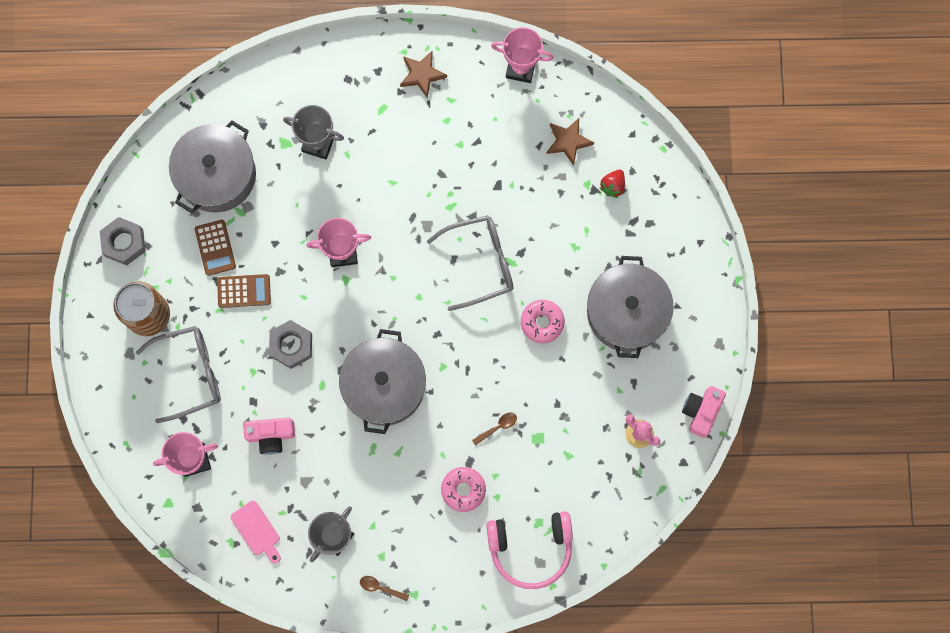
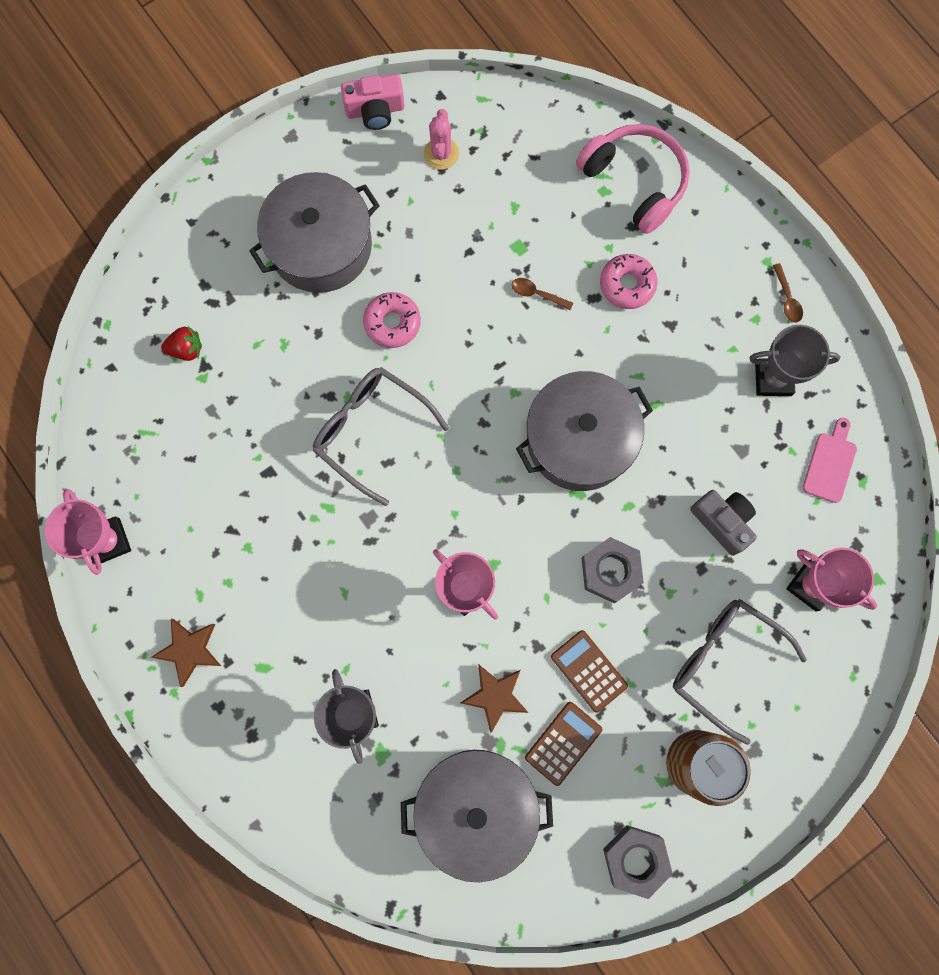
camera: 125 degrees left, 0 degrees up
(271, 435) = (722, 521): pink camera -> grey camera
(568, 142) = (165, 430): brown star -> brown star (495, 696)

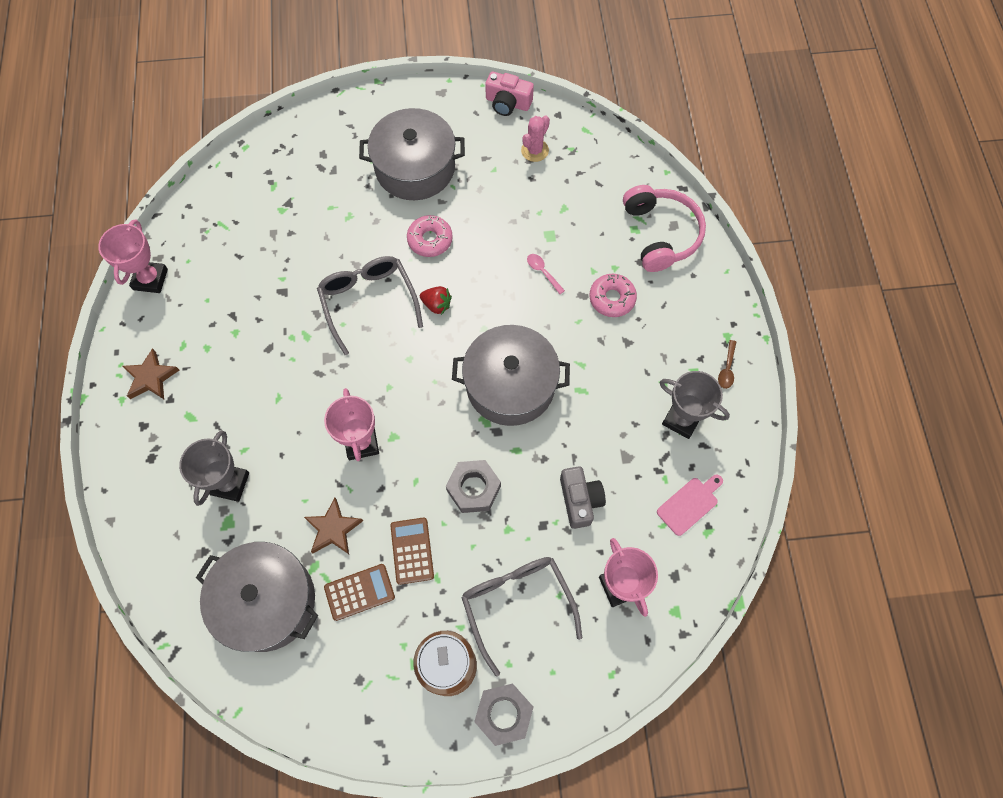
camera: 30 degrees right, 10 degrees down
(186, 349) = (284, 187): red strawberry -> red strawberry (437, 305)
(537, 294) = (543, 272): brown spoon -> pink spoon
(635, 859) = (356, 711): grey nut -> grey nut (503, 714)

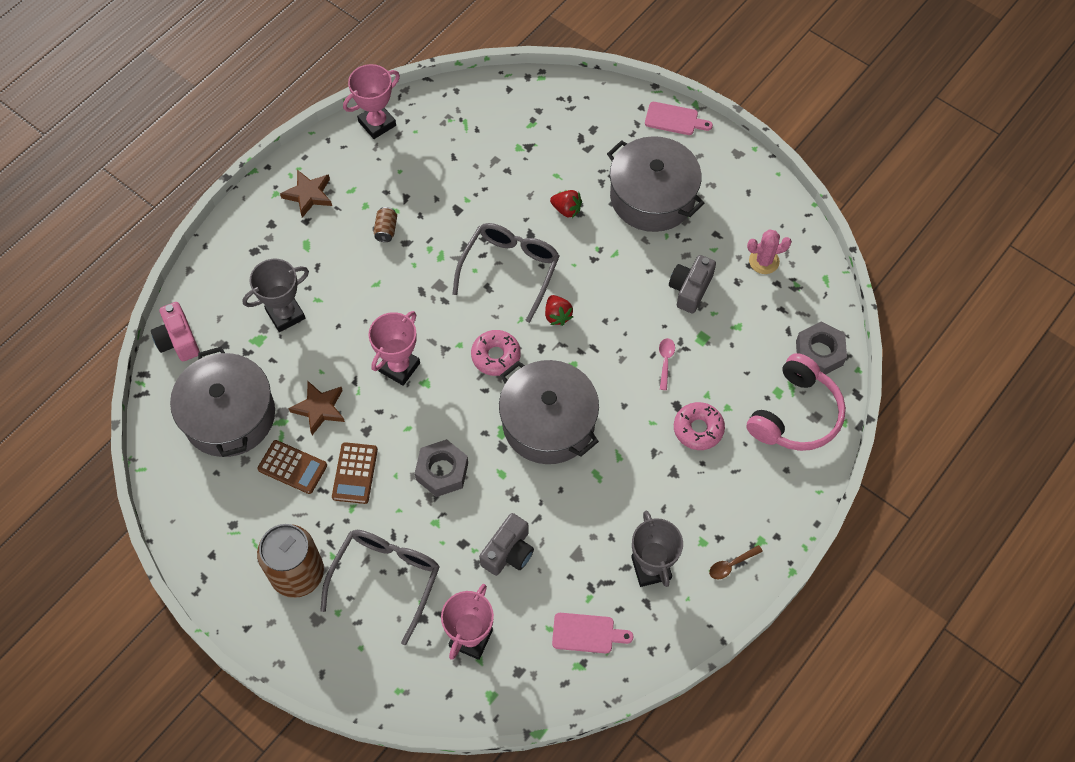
camera: 45 degrees right, 5 degrees down
(243, 351) = (386, 230): none -> brown can
(364, 225) = (566, 209): none -> red strawberry
(374, 102) = (674, 119): none -> pink cutting board
(412, 551) = (355, 473): brown calculator -> brown calculator turned 150 degrees clockwise
(430, 240) = (604, 262): pink donut -> pink donut (496, 356)
(503, 714) = (299, 641): grey nut -> grey nut (819, 353)
(507, 103) = (783, 205): pink camera -> pink camera (178, 340)
(507, 209) = (690, 289): none -> grey camera

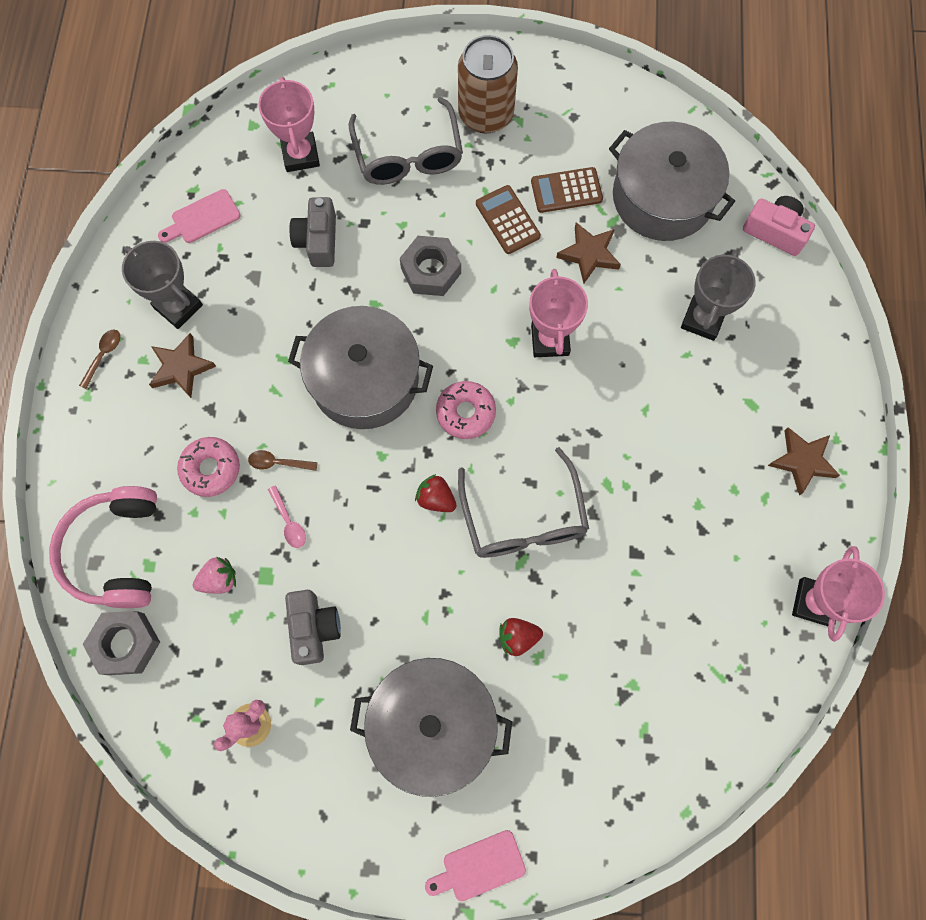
camera: 145 degrees right, 10 degrees up
(386, 230) = (688, 476): brown can -> none
(648, 404) = (278, 463): none -> brown spoon
(677, 517) = (181, 367): none -> brown star
(734, 354) = (219, 579): none -> pink strawberry

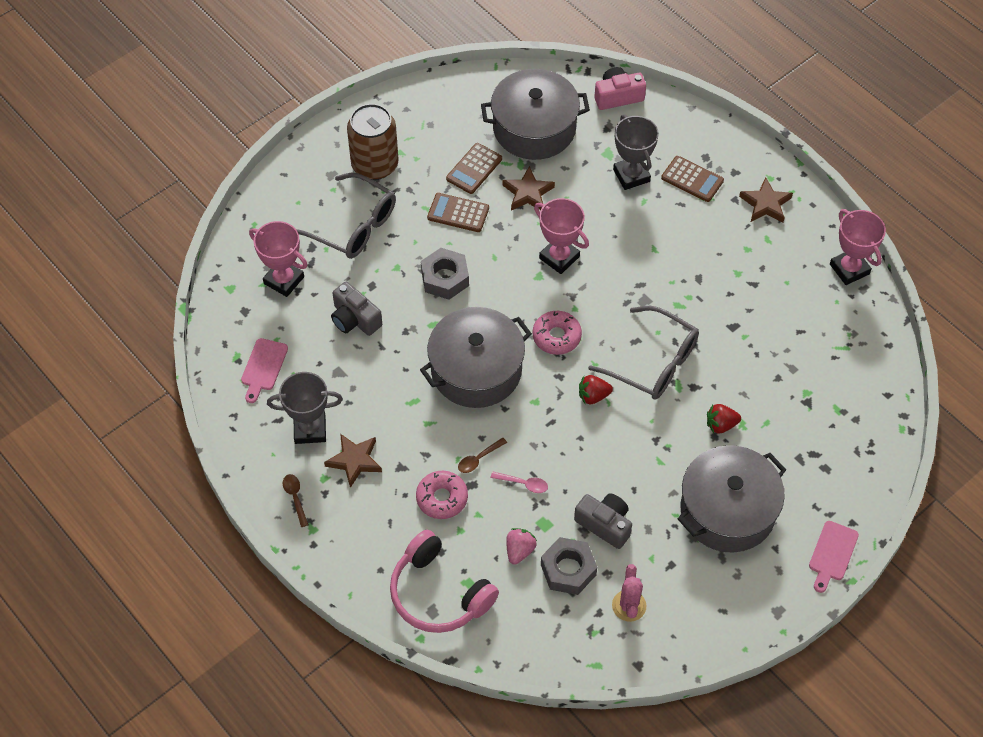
camera: 45 degrees left, 15 degrees down
(126, 644) = (506, 634): grey nut -> grey nut (568, 570)
(518, 637) = (721, 425): red strawberry -> red strawberry turned 45 degrees clockwise
(757, 373) = (692, 179): none -> brown calculator

